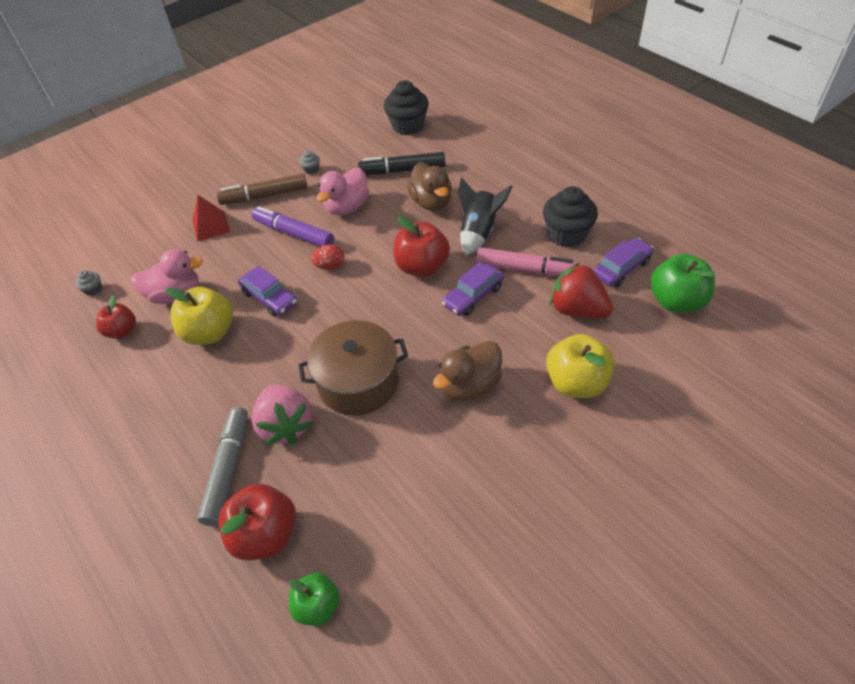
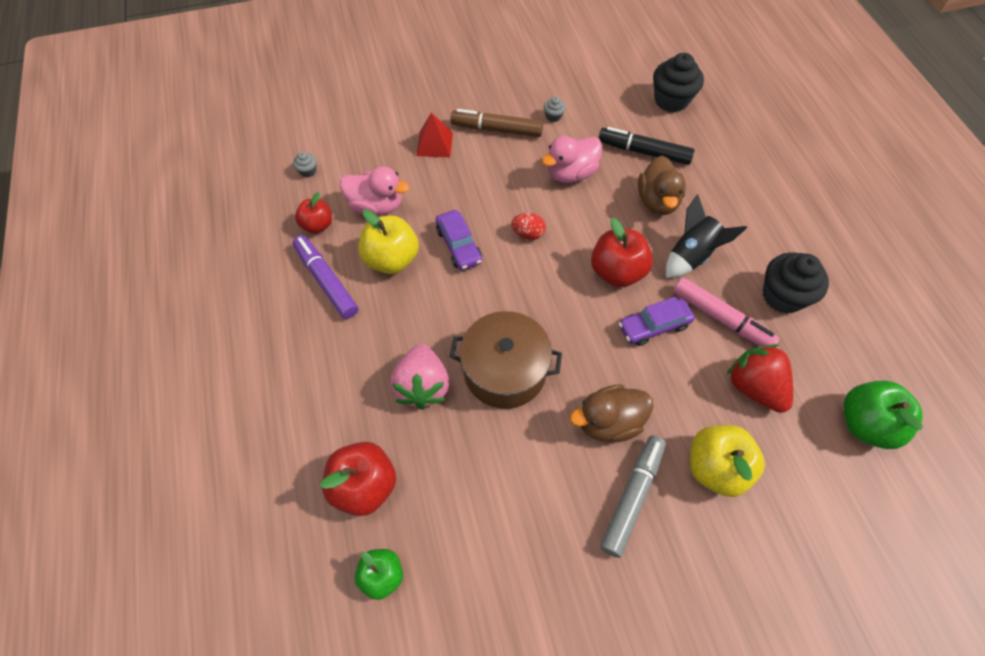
camera: 20 degrees right, 10 degrees up
(228, 469) = (357, 406): grey marker -> grey marker (632, 497)
(293, 233) = (508, 183): purple marker -> purple marker (326, 281)
(621, 268) = (823, 360): purple car -> none

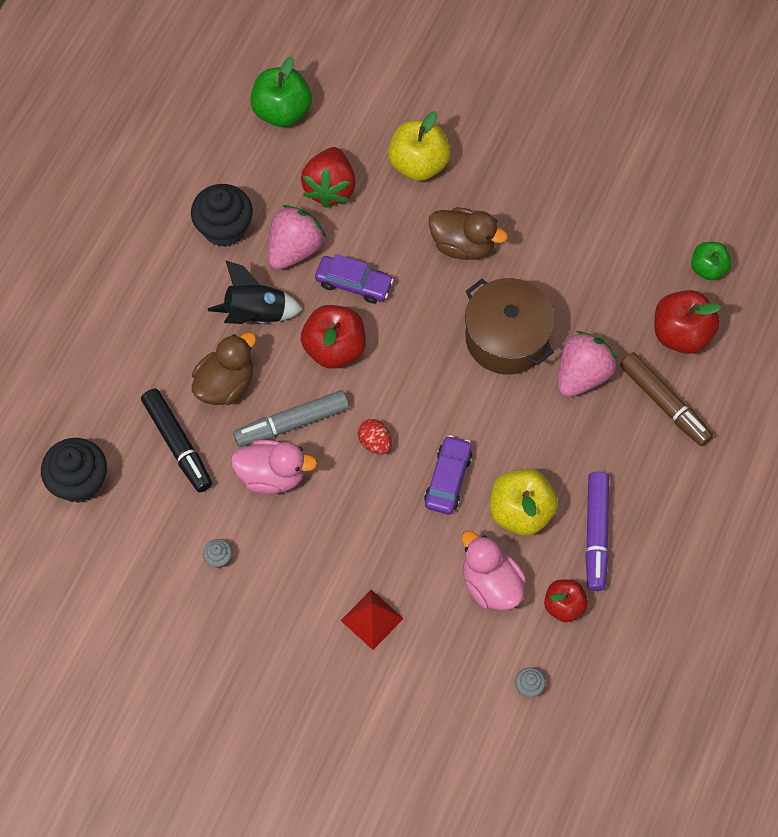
camera: 140 degrees left, 5 degrees up
(496, 129) = (292, 587): brown marker -> brown marker (664, 403)
(632, 497) = (495, 190): grey marker -> grey marker (292, 423)
(721, 318) = (294, 249): pink marker -> pink strawberry

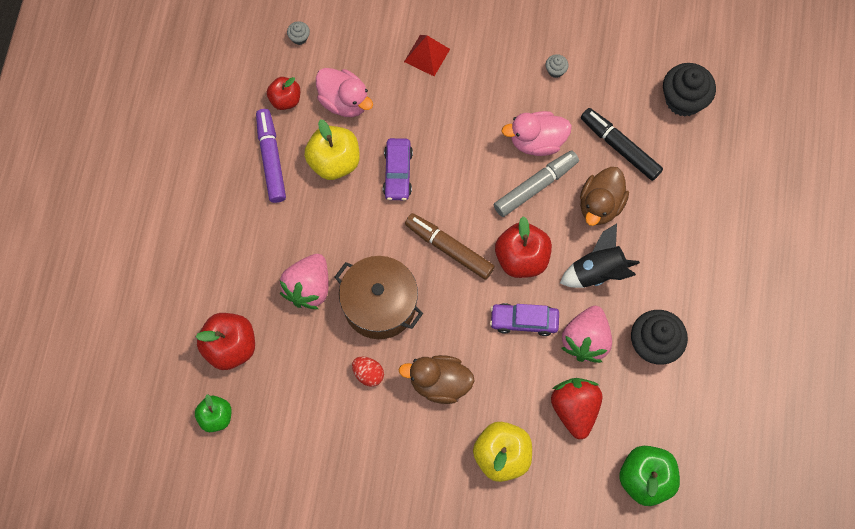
camera: 165 degrees right, 5 degrees up
(375, 442) = (464, 187): red egg -> red egg (368, 374)
(664, 403) = (234, 280): brown marker -> brown marker (449, 248)

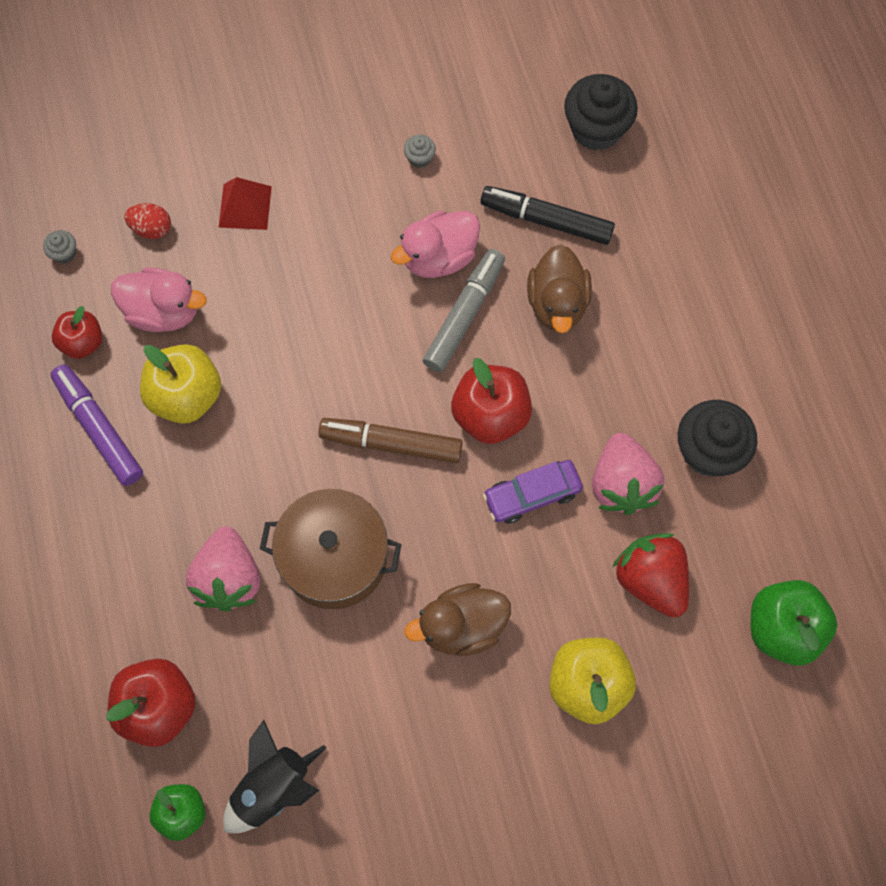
camera: 25 degrees left, 0 degrees up
(368, 374) = (362, 657): red egg -> red egg (151, 228)
(398, 173) = (277, 374): purple car -> none
(597, 271) = (594, 389): black rocket -> black rocket (273, 787)

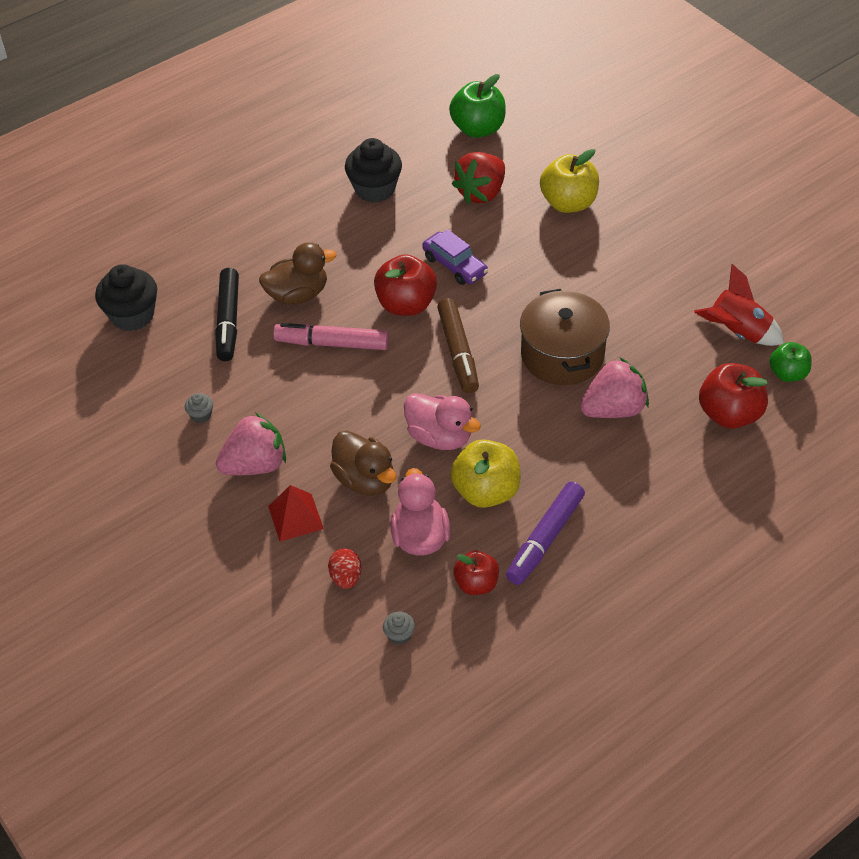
camera: 110 degrees left, 20 degrees down
(273, 787) = (737, 332): black rocket -> red rocket
(438, 257) = (288, 374): pink duck -> pink duck (440, 437)
(462, 626) = (569, 273): brown duck -> brown duck (365, 479)
(464, 315) = (332, 343): grey marker -> pink marker
(622, 484) = (422, 223): pink strawberry -> pink strawberry (255, 465)

